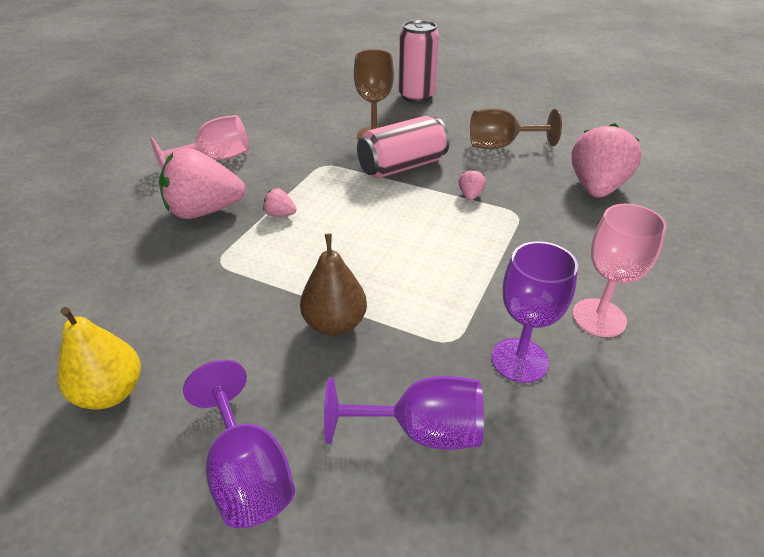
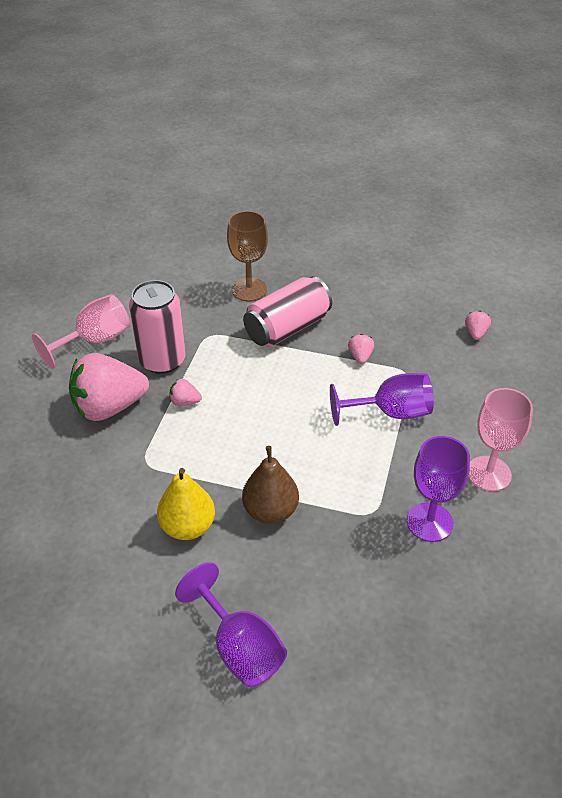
camera: 10 degrees left, 5 degrees up
(110, 393) = (103, 601): yellow pear -> yellow pear (188, 526)
(416, 96) = (280, 229): pink can -> pink can (162, 360)
(421, 431) = (363, 594): purple goblet -> purple goblet (390, 413)
(501, 146) = (379, 290): brown goblet -> none
(596, 188) = (475, 333): pink strawberry -> pink strawberry, size x0.42

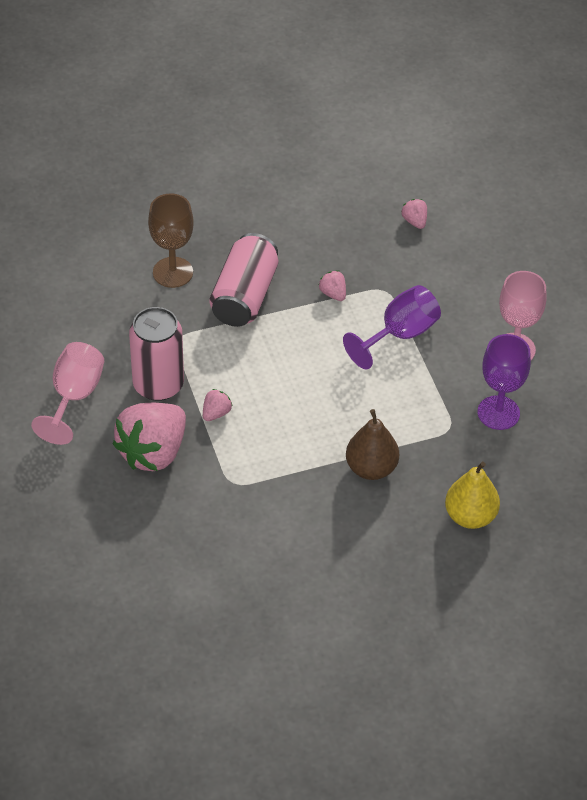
camera: 35 degrees left, 5 degrees up
(185, 402) = (216, 413): pink strawberry -> pink strawberry turned 150 degrees clockwise
(188, 526) = (317, 515): yellow pear -> yellow pear (470, 516)
(239, 647) = (433, 578): purple goblet -> none

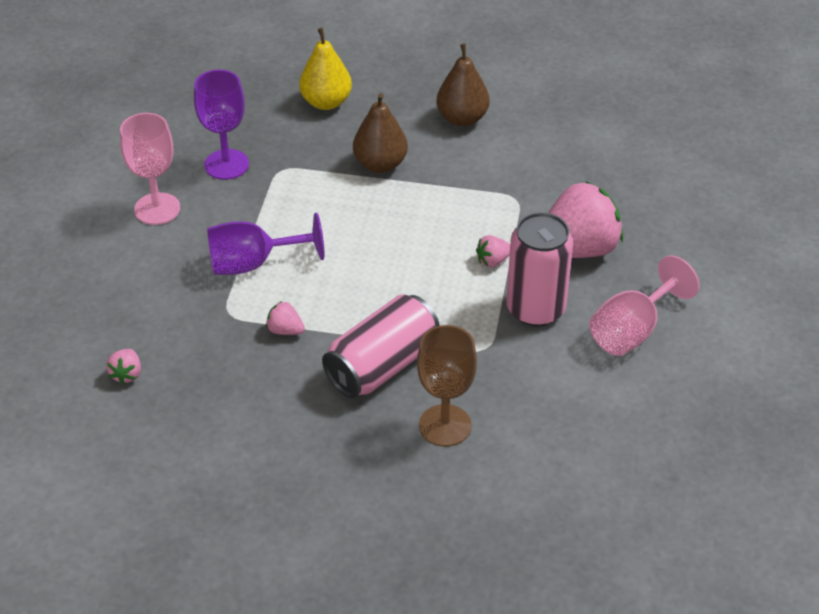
camera: 150 degrees left, 5 degrees down
(333, 294) = (285, 330): pink strawberry -> pink strawberry turned 120 degrees clockwise
(334, 551) = (462, 118): none -> brown pear

